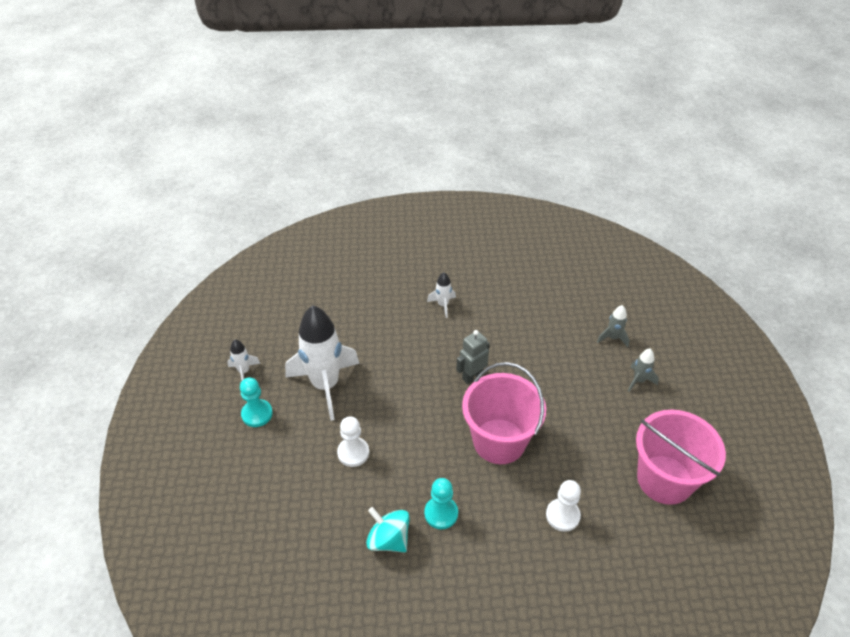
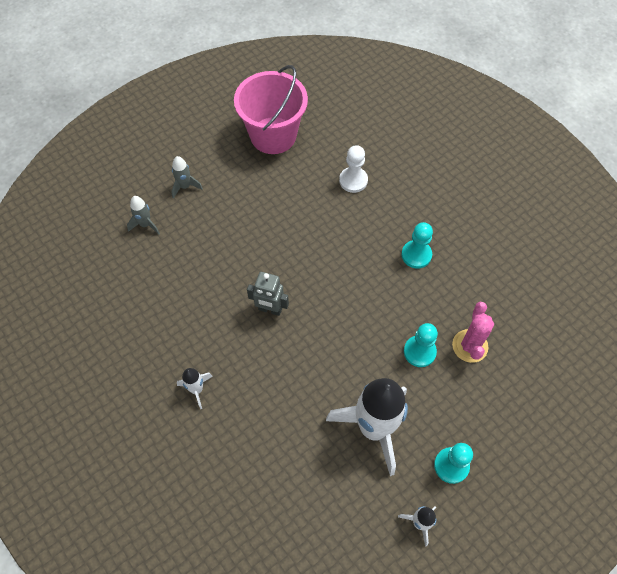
camera: 125 degrees left, 15 degrees up
(325, 493) = (470, 346): none -> pink cactus
(353, 453) = (419, 352): white pawn -> turquoise pawn
(388, 539) = (465, 276): turquoise spinning top -> none
(499, 441) = (322, 252): pink bucket -> none

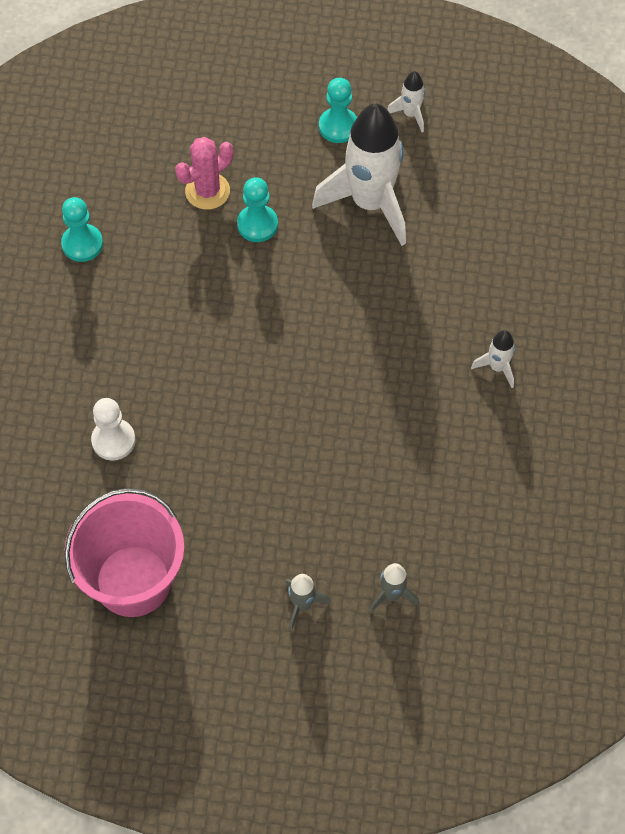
camera: 135 degrees left, 0 degrees up
(270, 309) = (353, 381): grey robot -> none
(416, 255) = (150, 307): turquoise pawn -> turquoise pawn (82, 244)

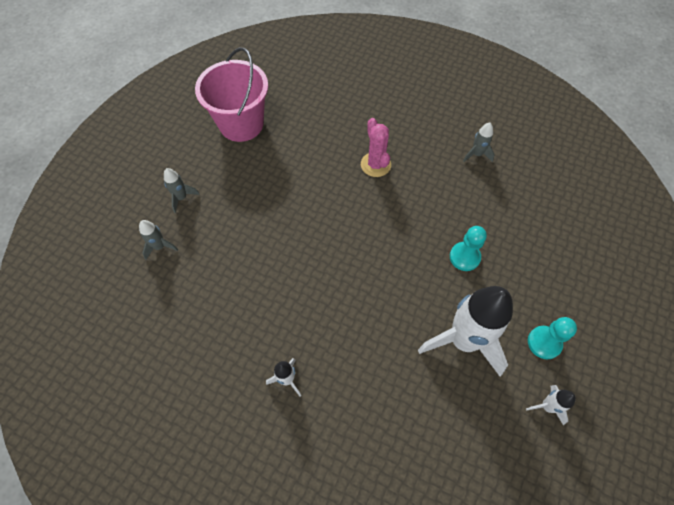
camera: 110 degrees right, 0 degrees up
(82, 244) = (476, 154): turquoise pawn -> grey rocket
(113, 440) = (331, 136): white pawn -> none
(207, 191) = (501, 234): pink cactus -> pink cactus (375, 164)

